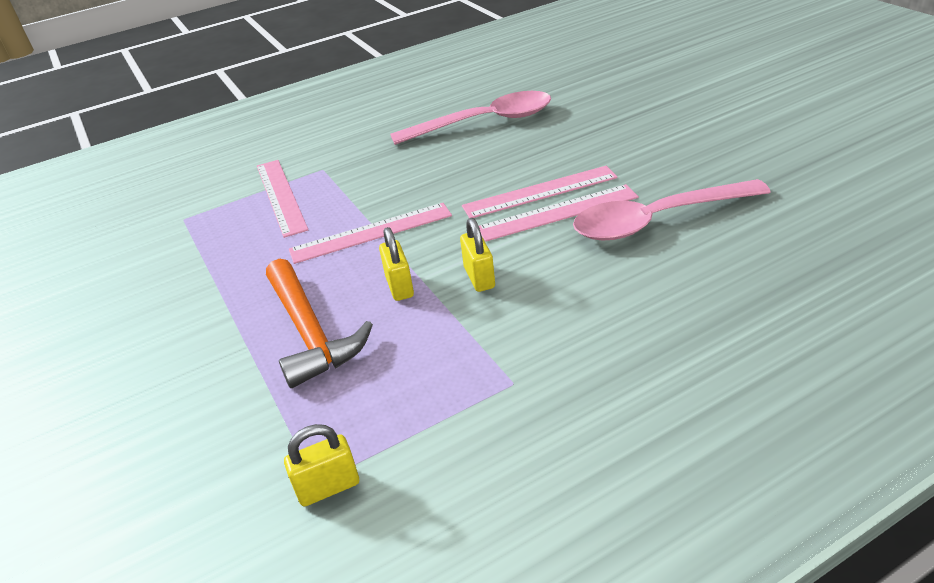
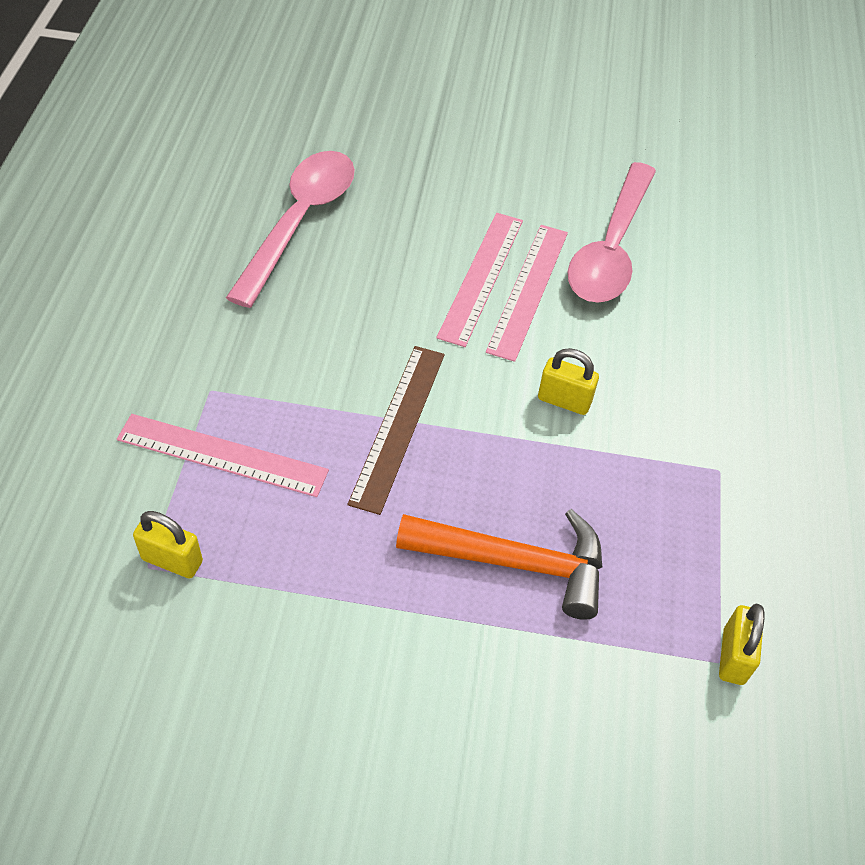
camera: 60 degrees left, 15 degrees up
(371, 233) = (398, 426): pink ruler -> brown ruler
(399, 286) = (515, 459): yellow padlock -> yellow padlock (172, 560)

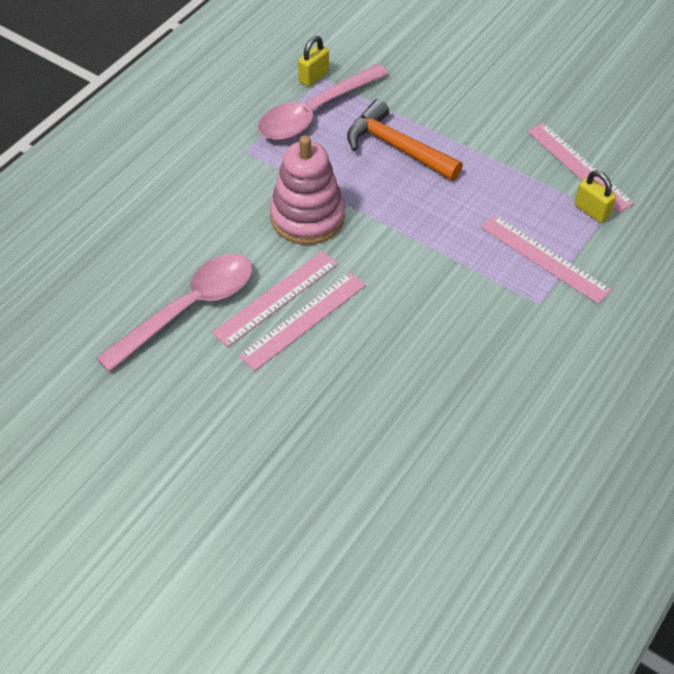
camera: 150 degrees left, 0 degrees up
(213, 642) = (579, 167): none -> pink ruler
(299, 222) = (420, 421): pink spoon -> pink spoon (315, 112)
(398, 426) = (423, 238): brown ruler -> none
(564, 401) = (307, 217): yellow padlock -> pink stacking toy

